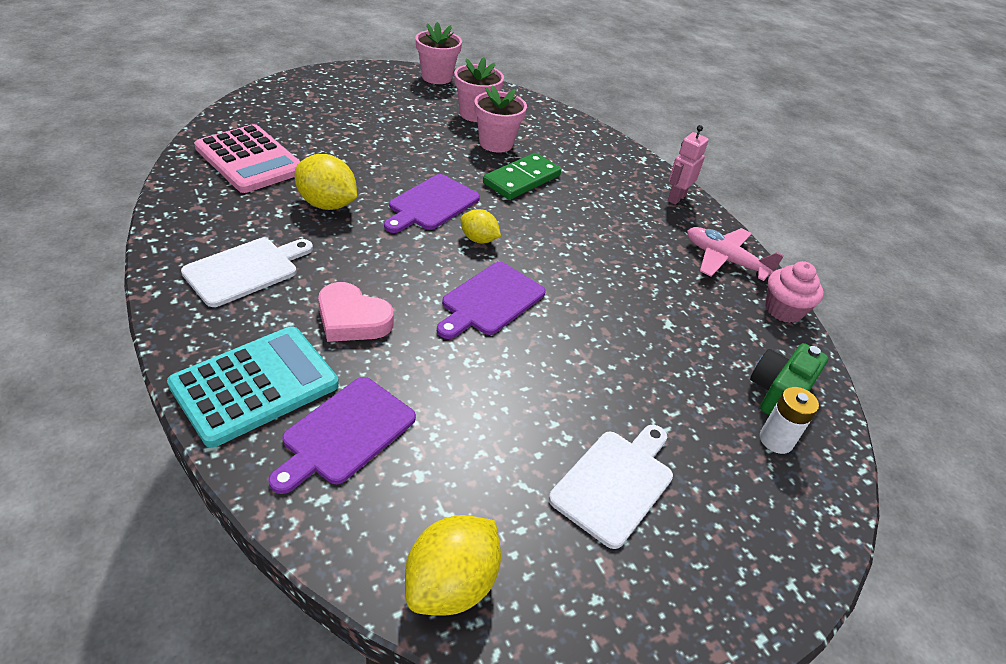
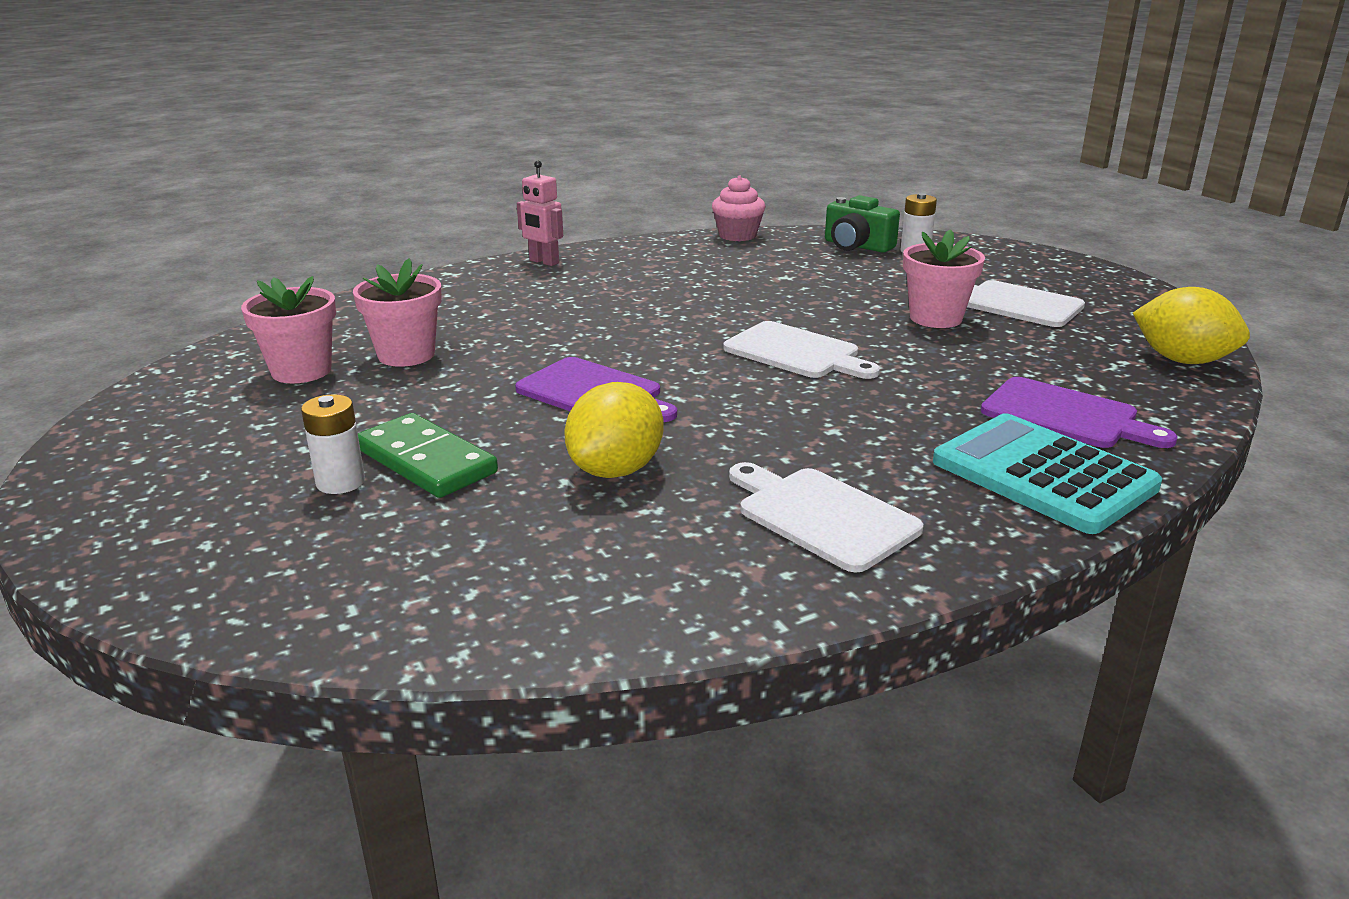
camera: 85 degrees left, 15 degrees down
(250, 160) = (473, 565): pink calculator -> none
(342, 128) = (340, 482): none -> white battery
(352, 319) = (881, 427): pink heart -> none
(437, 77) = (135, 407): pink flower pot -> pink flower pot (935, 318)
(478, 239) = (672, 361): yellow lemon -> none
(490, 300) = (796, 352): purple cutting board -> white cutting board
(521, 179) = (513, 338): green domino -> green domino (426, 461)
(725, 260) = (664, 250): pink plane -> none

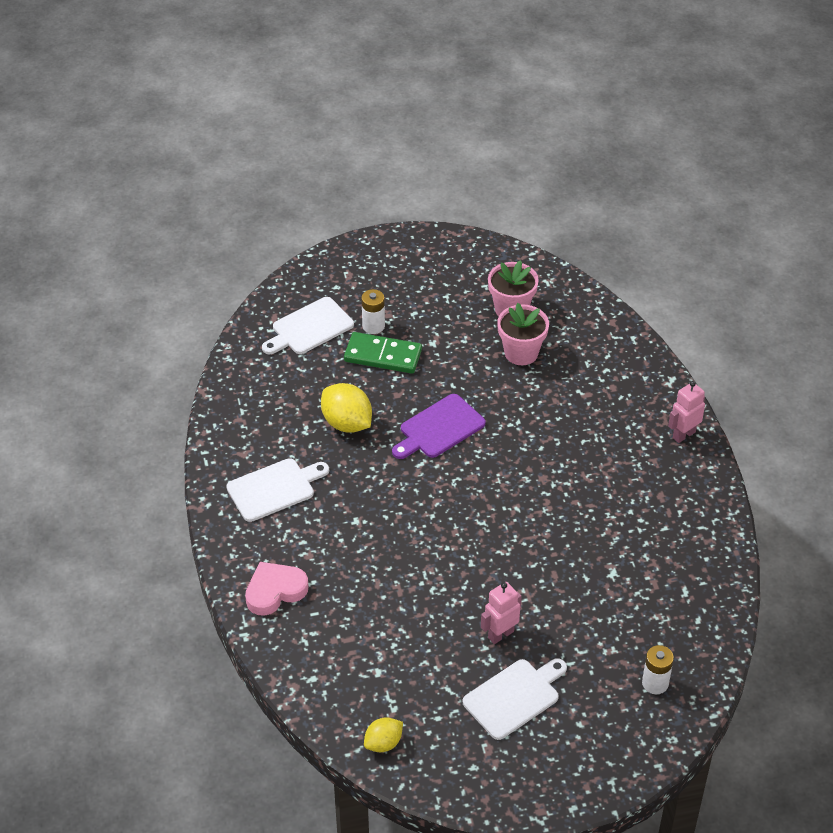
camera: 105 degrees right, 20 degrees up
(426, 461) = (383, 355): green domino -> green domino turned 45 degrees clockwise
(737, 235) = (727, 570): pink cupcake -> none
(796, 352) = (465, 536): white cutting board -> white cutting board (309, 328)
(857, 246) = (679, 646): green camera -> none
(935, 318) = (500, 634): pink flower pot -> pink robot
(1043, 474) = (275, 591): turquoise calculator -> pink heart
(1066, 415) = (332, 635): purple cutting board -> none
(1182, 360) = (383, 743): yellow lemon -> yellow lemon, size x0.61

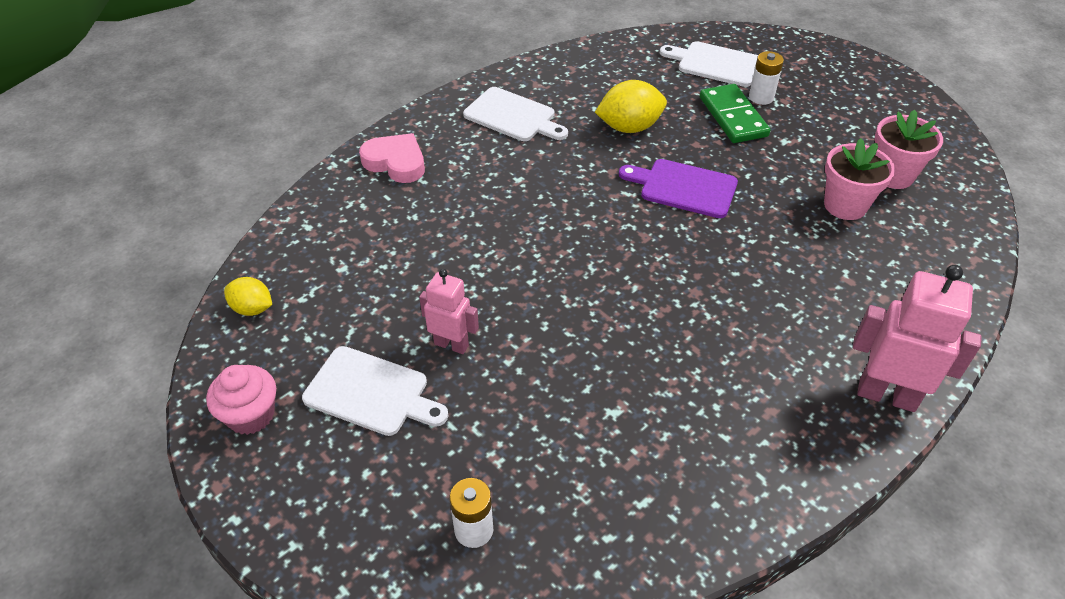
camera: 60 degrees right, 0 degrees up
(347, 423) = (629, 127): yellow lemon -> yellow lemon turned 60 degrees clockwise
(490, 774) = (251, 415): none -> pink cupcake
(683, 435) = (886, 395): pink robot -> pink robot, size x1.63

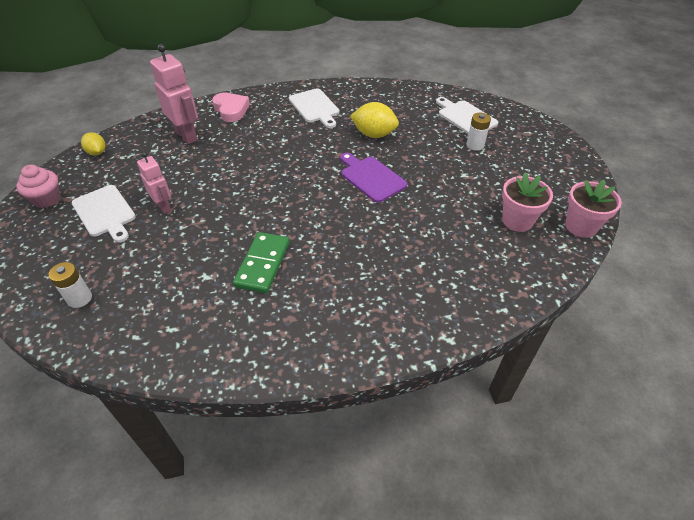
camera: 30 degrees right, 0 degrees up
(733, 117) = (444, 150): green domino -> green domino (263, 264)
(845, 205) = (464, 226): pink flower pot -> pink flower pot (581, 226)
(886, 395) = (370, 344): pink robot -> pink robot (187, 136)

